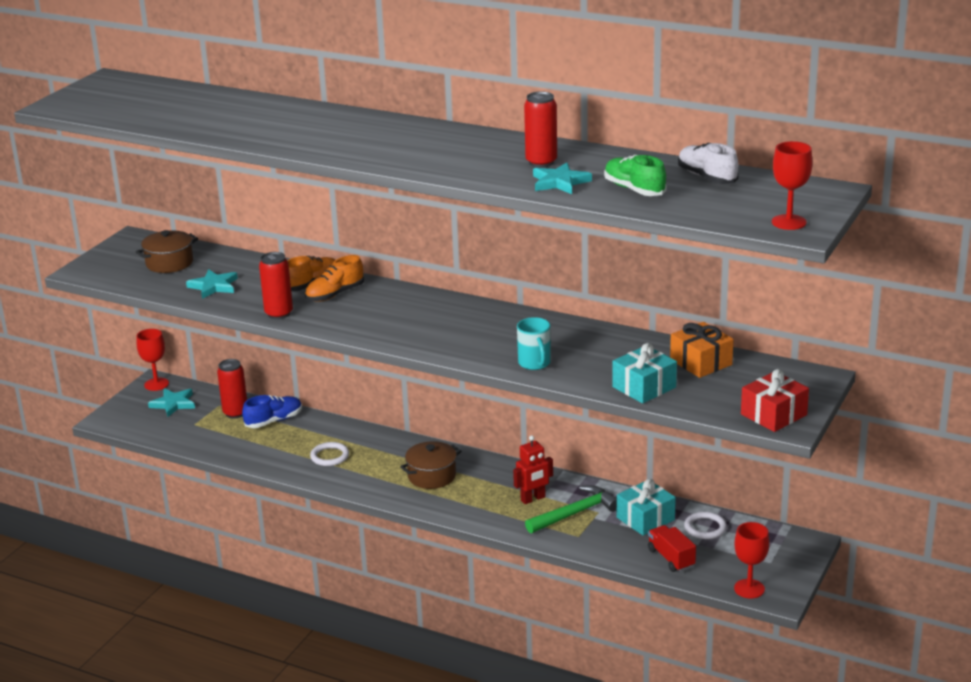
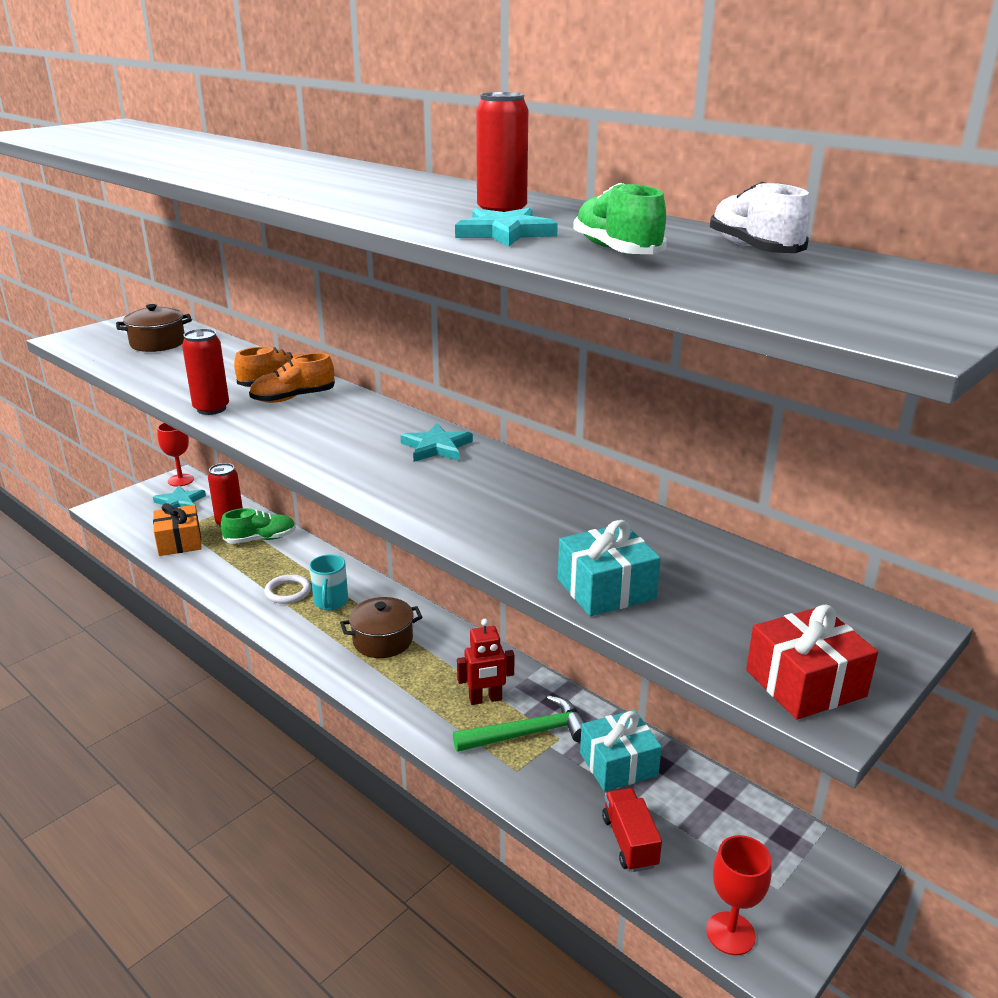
camera: 15 degrees right, 0 degrees up
(214, 286) = (175, 371): turquoise star -> turquoise star (436, 447)
(274, 421) = (261, 539): blue shoe -> green shoe
(535, 363) = (468, 523): turquoise mug -> turquoise mug (330, 602)
(701, 362) = (713, 565): orange gift -> orange gift (179, 542)
(705, 528) = (697, 800): white ring -> none
(788, 222) = (885, 320): red goblet -> none

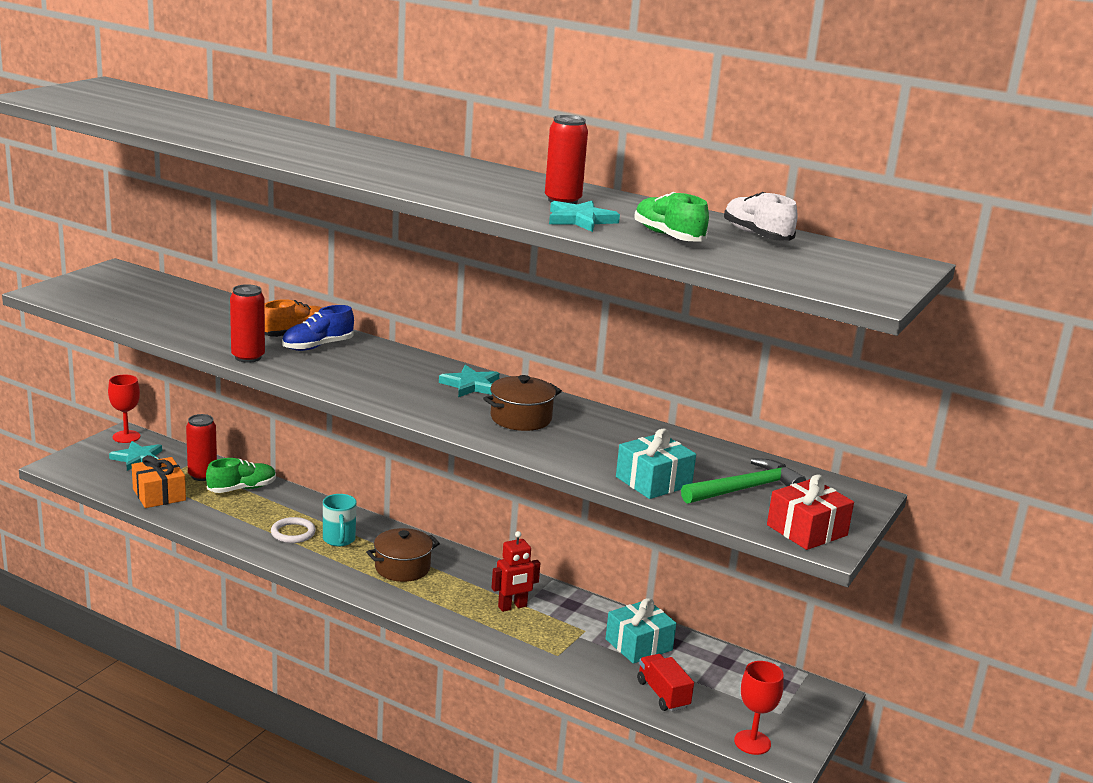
camera: 15 degrees left, 5 degrees down
(158, 343) = (145, 296): brown pot -> brown pot (521, 418)
(293, 398) = (317, 346): orange shoe -> blue shoe
(528, 733) = (558, 628): green hammer -> green hammer (745, 489)

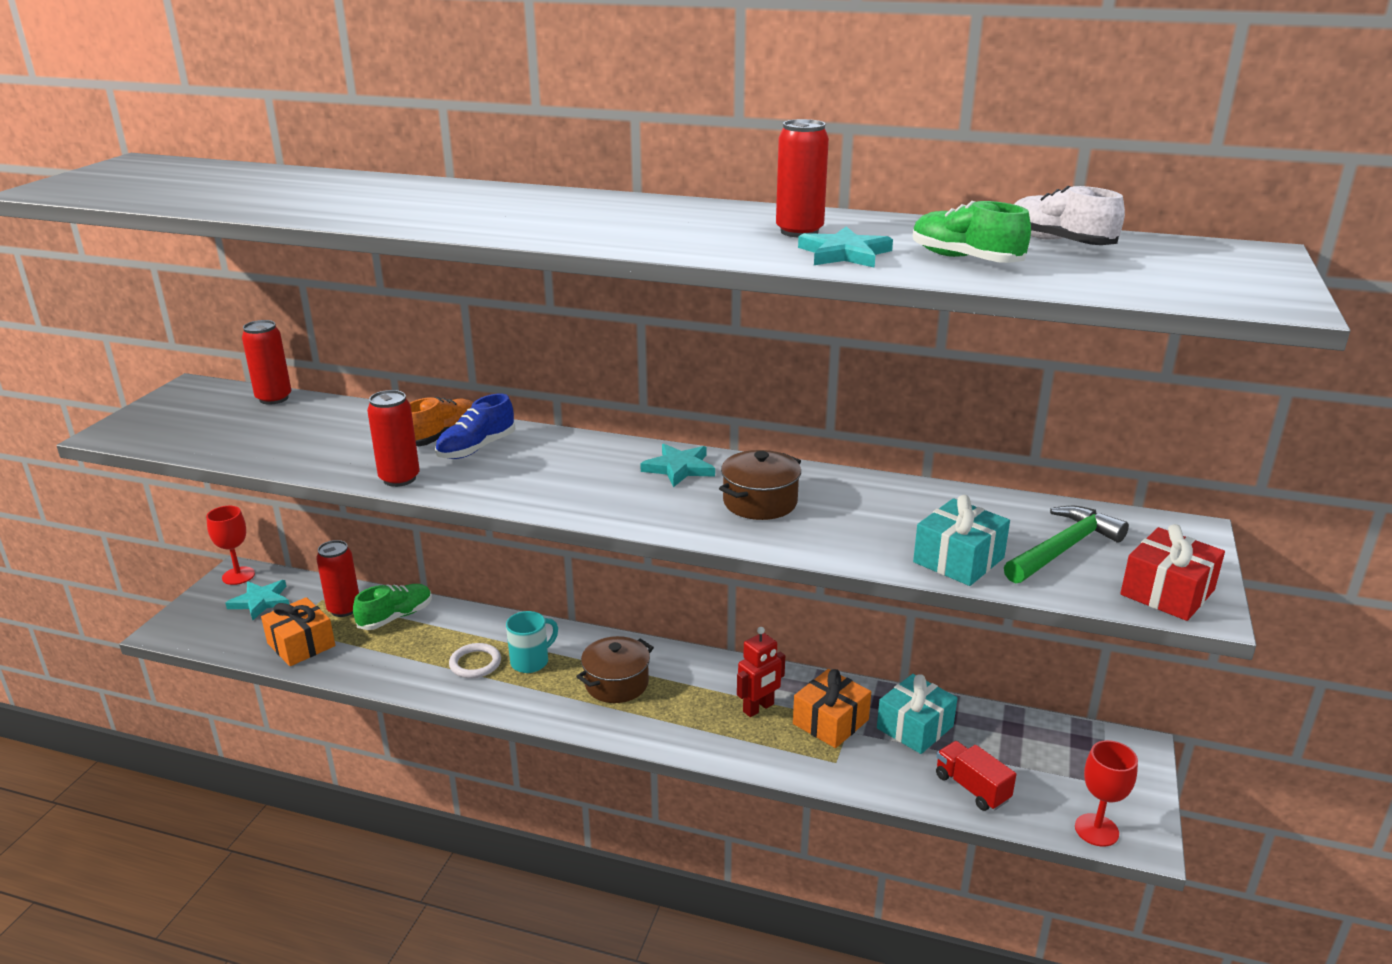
camera: 10 degrees left, 5 degrees up
(176, 286) = (274, 398): none -> red can
(339, 540) = (531, 661): turquoise mug -> turquoise mug turned 105 degrees counterclockwise
(568, 627) = (830, 722): none -> orange gift

